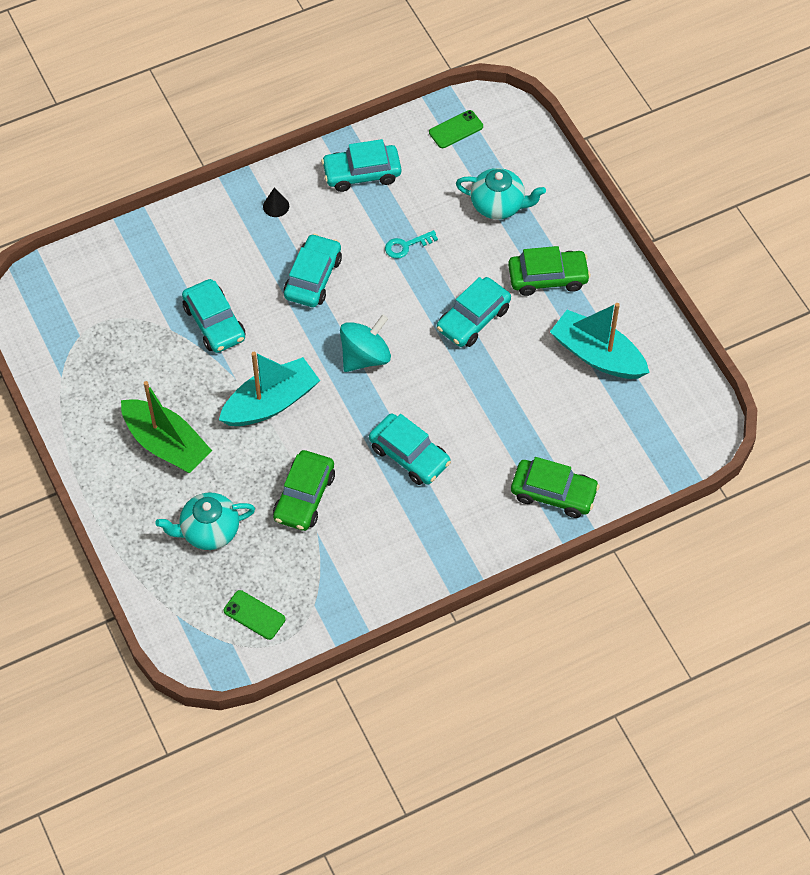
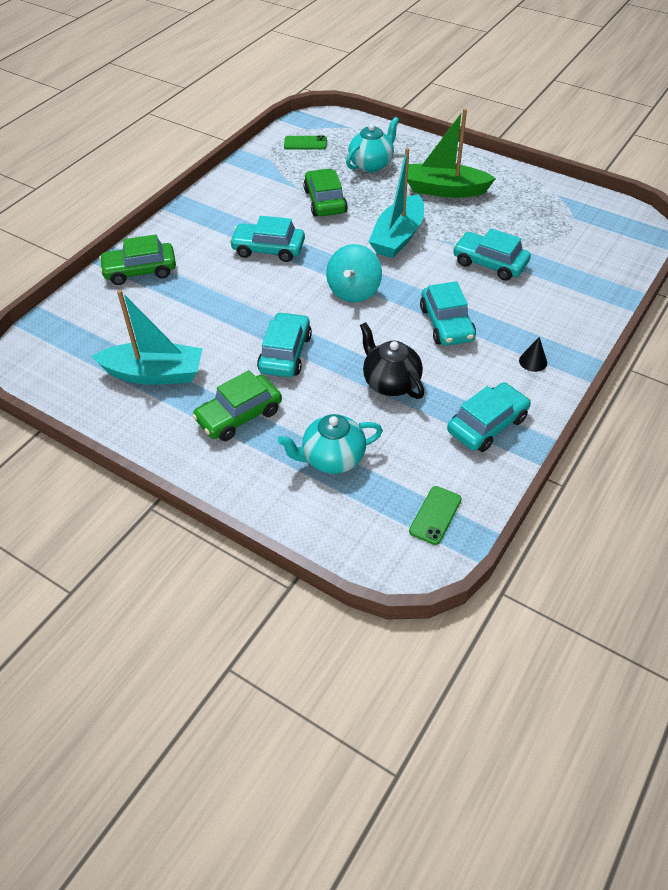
camera: 150 degrees right, 10 degrees down
(406, 246) = (390, 382): turquoise key -> black teapot

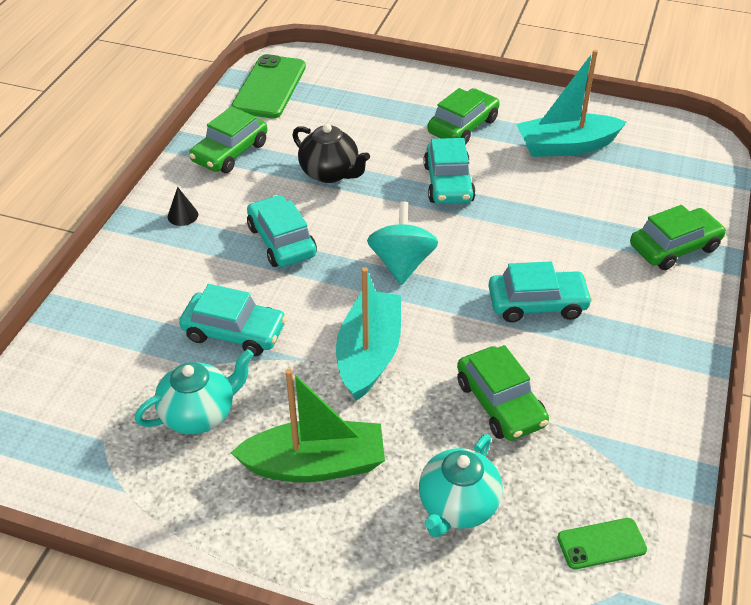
camera: 165 degrees right, 5 degrees down
(332, 458) = (365, 109): turquoise teapot -> turquoise teapot (199, 414)
(435, 515) = (269, 87): green phone -> green phone, size x1.88
(487, 425) = (230, 152): turquoise car -> green car

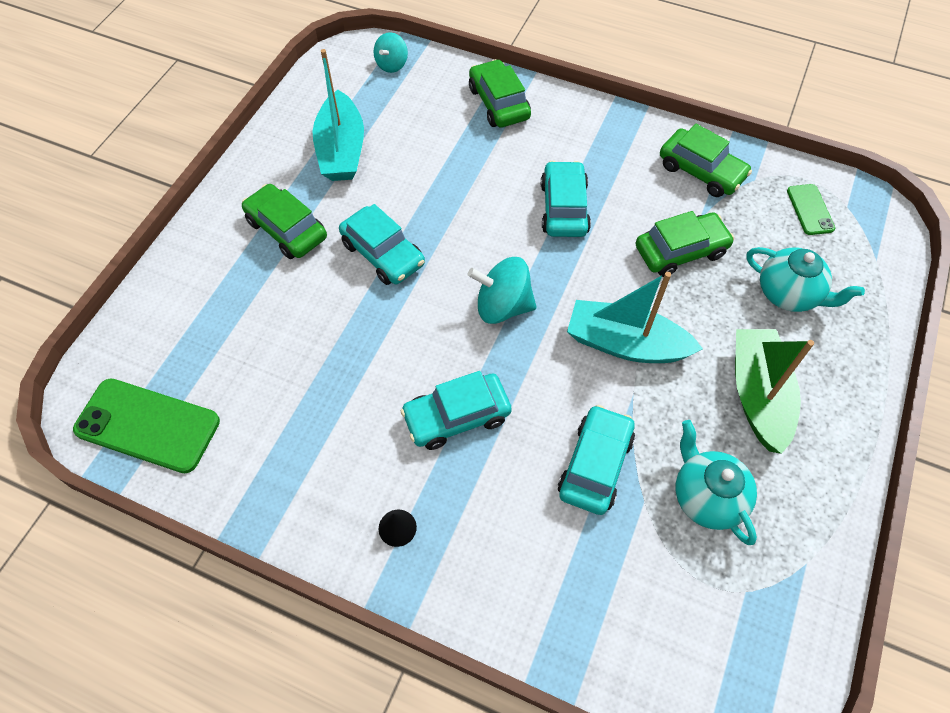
camera: 85 degrees left, 15 degrees up
(230, 152) = (281, 474): green car -> green car (701, 171)
(330, 173) = (345, 363): black teapot -> none
(448, 183) = (383, 254): turquoise car -> turquoise car turned 45 degrees clockwise
(697, 166) = (392, 64): none -> turquoise spinning top

